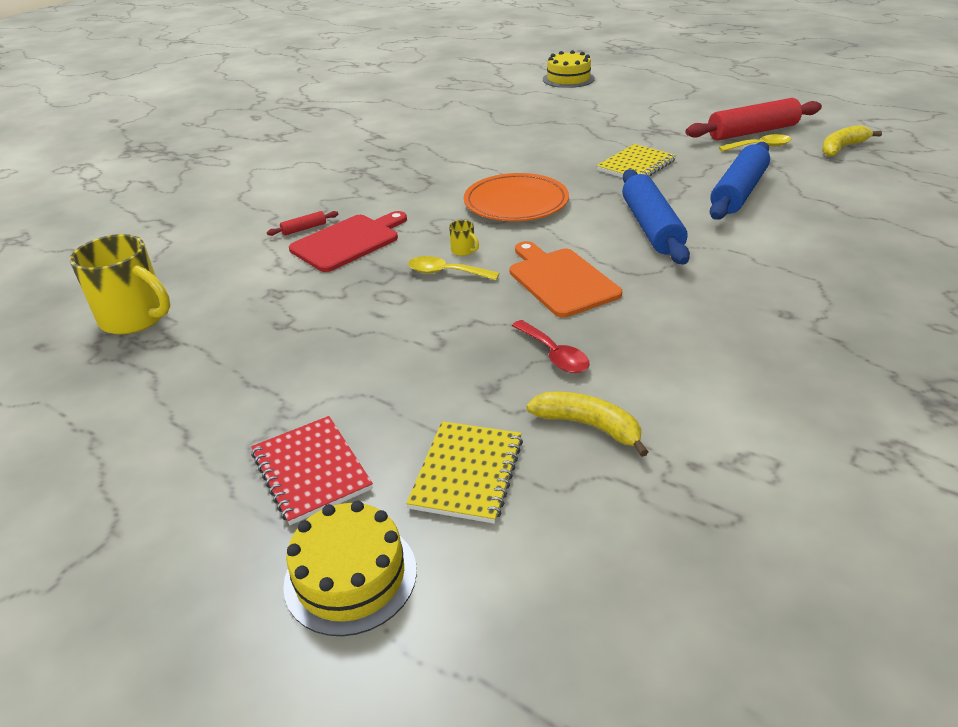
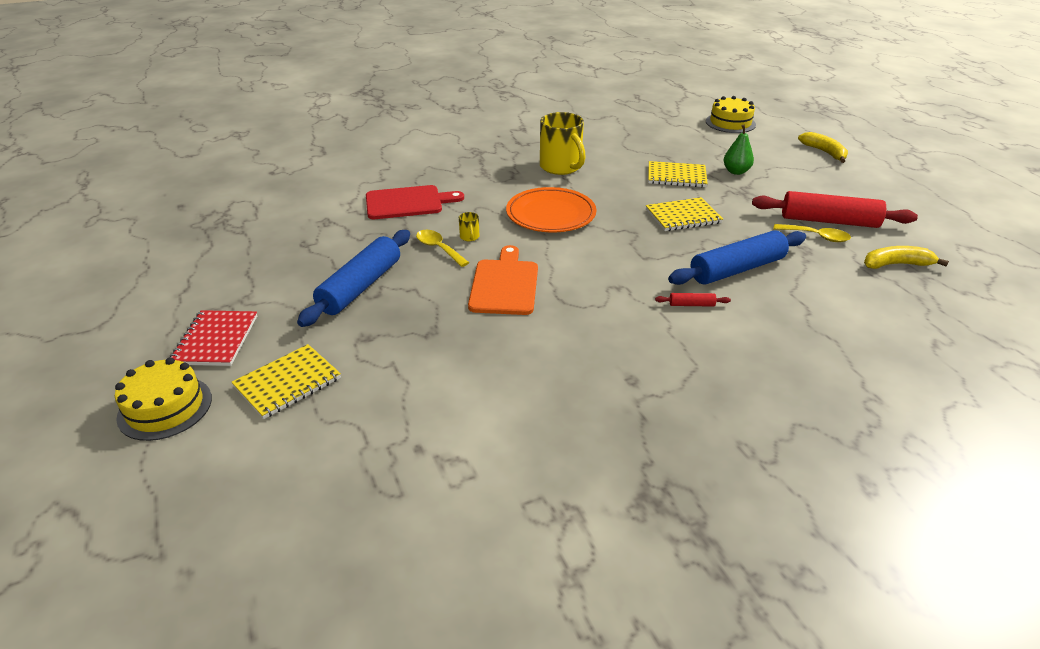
camera: 30 degrees right, 0 degrees up
(136, 318) = (240, 208): yellow mug -> yellow mug (561, 167)
(304, 229) = (393, 183): red rolling pin -> red rolling pin (691, 304)
(554, 355) = (431, 334): red spoon -> none
(584, 135) = (676, 176): none -> yellow notebook
(589, 426) = (390, 390): yellow banana -> yellow banana (824, 152)
(628, 116) = (736, 171): none -> green pear
(651, 227) = (624, 271): blue rolling pin -> blue rolling pin (360, 286)

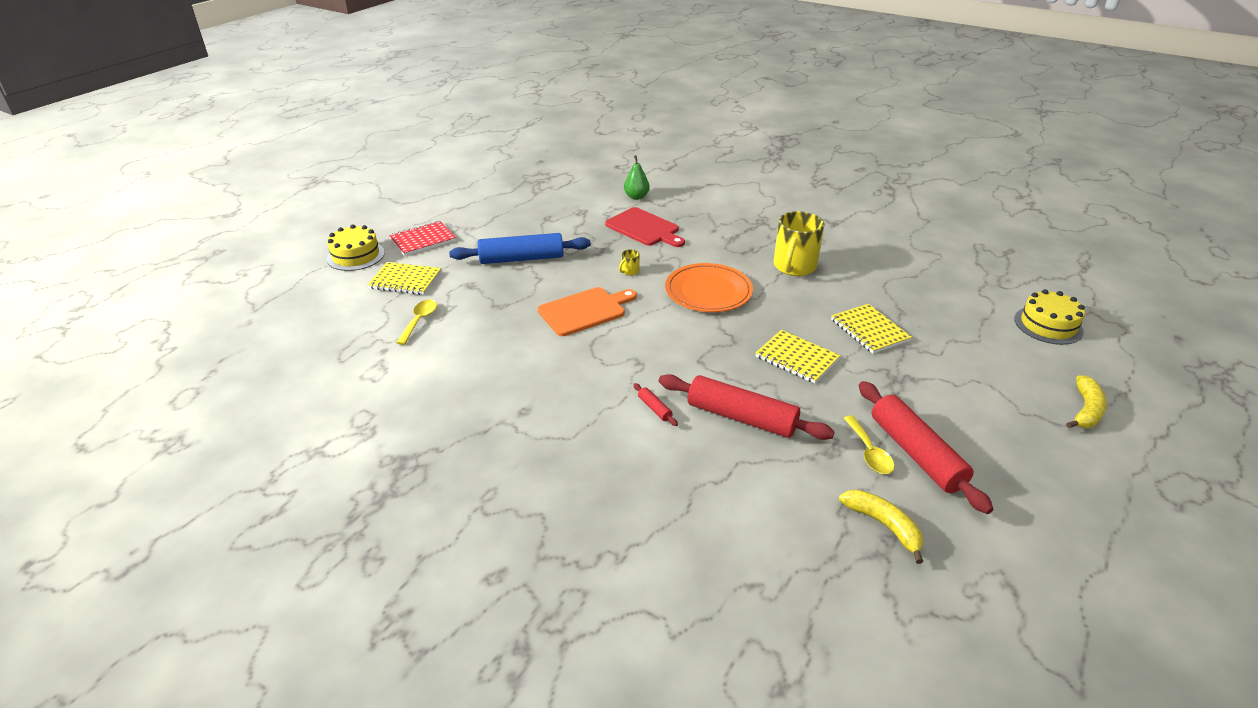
camera: 55 degrees right, 0 degrees up
(438, 248) = (599, 266): yellow spoon -> yellow spoon (419, 321)
(736, 171) = (935, 362): green pear -> green pear (636, 197)
(737, 269) = (741, 417): blue rolling pin -> red rolling pin

